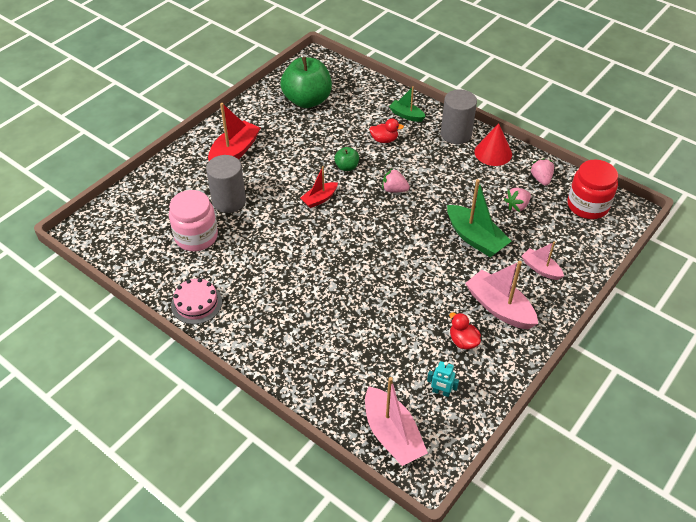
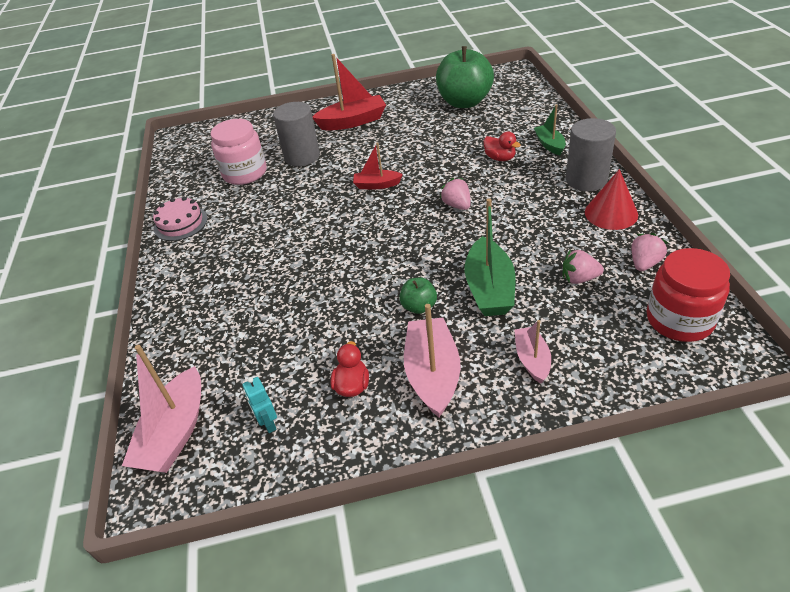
camera: 45 degrees right, 5 degrees down
(347, 167) = (434, 168): green apple -> green apple (419, 307)

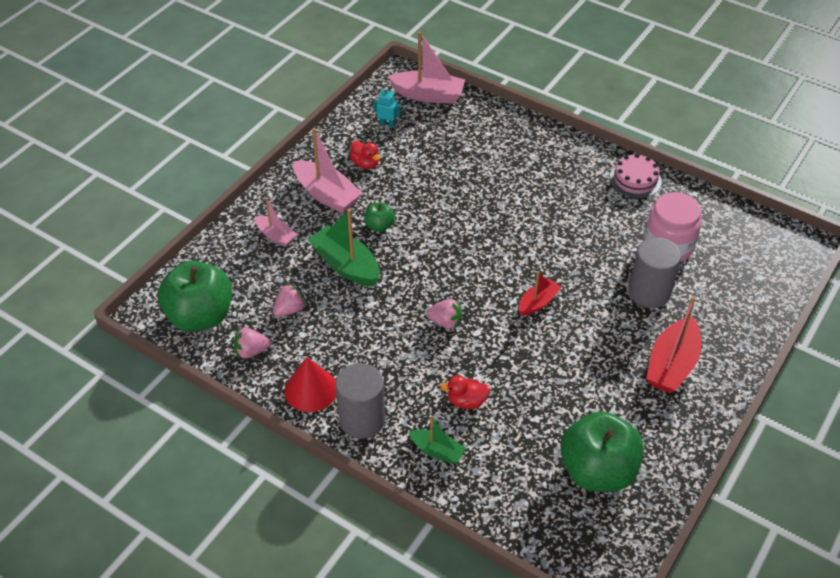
camera: 130 degrees right, 5 degrees up
(175, 433) = (428, 95): pink boat -> pink boat turned 135 degrees clockwise
(644, 263) = (251, 351): pink strawberry -> pink strawberry turned 90 degrees clockwise
(679, 320) = (200, 316): red jar -> green apple

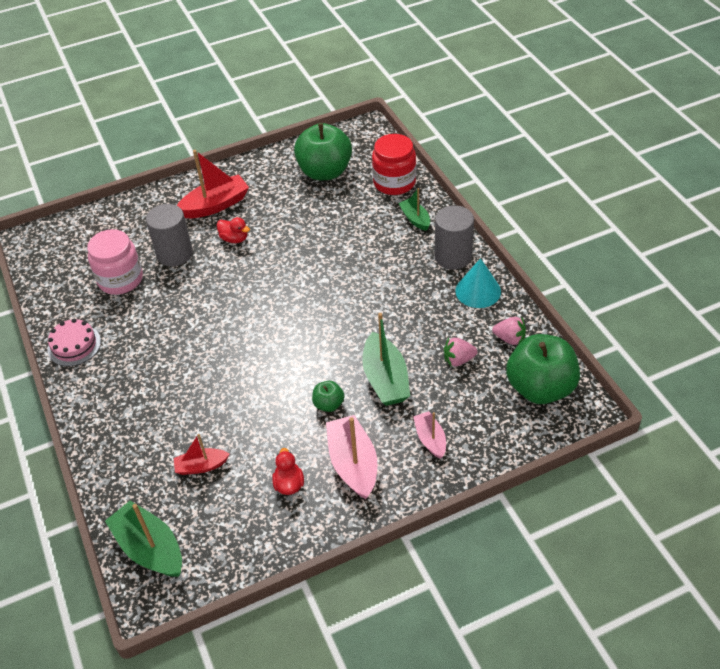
camera: 145 degrees left, 0 degrees up
(311, 389) = (478, 291): red cone -> turquoise cone
(387, 125) = (227, 527): turquoise robot -> none
(428, 95) = (150, 548): pink boat -> green boat
(445, 322) = (341, 296): pink strawberry -> none
(466, 401) = (371, 239): red duck -> red duck (234, 239)
(501, 495) = (394, 182): none -> red jar
(538, 302) = (260, 281): red boat -> red boat (201, 466)

